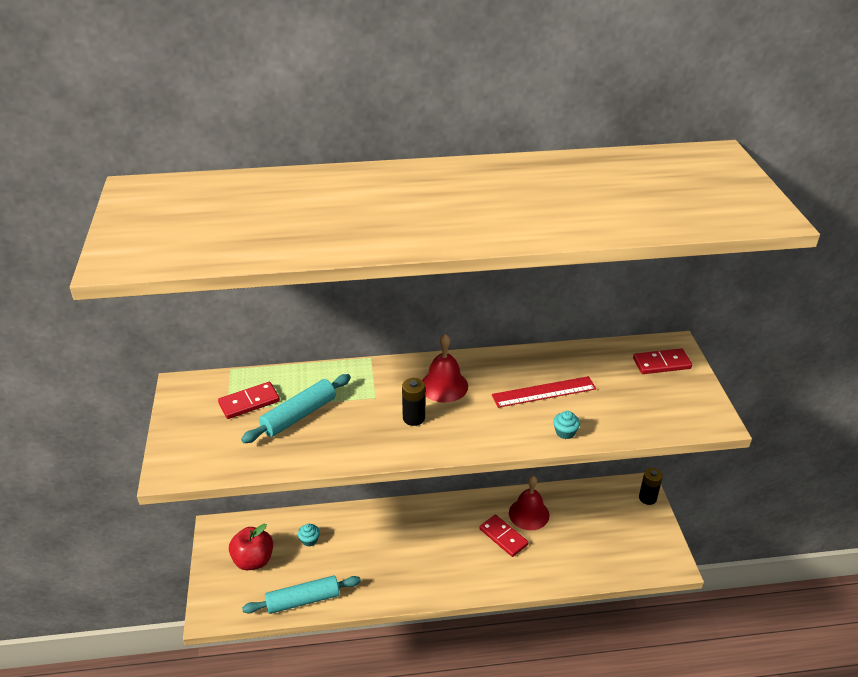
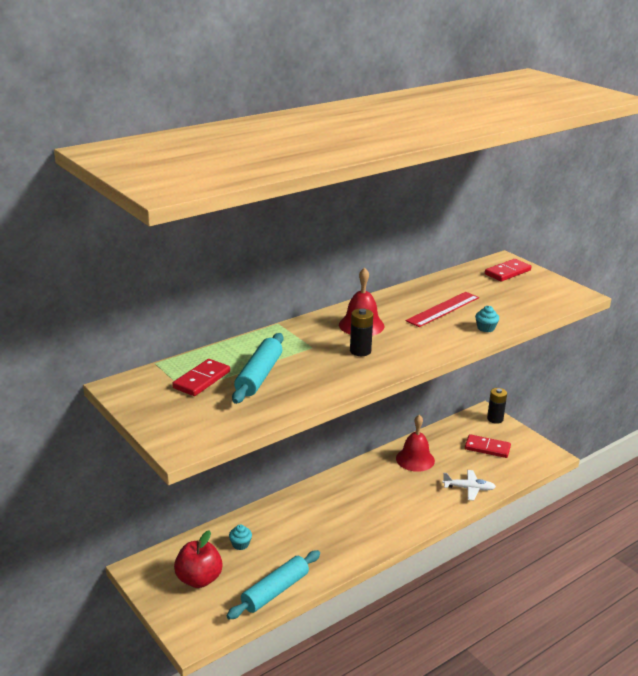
camera: 30 degrees left, 10 degrees down
(503, 537) = (409, 482): red domino -> red domino (487, 448)
(556, 568) = (468, 488): none -> white plane

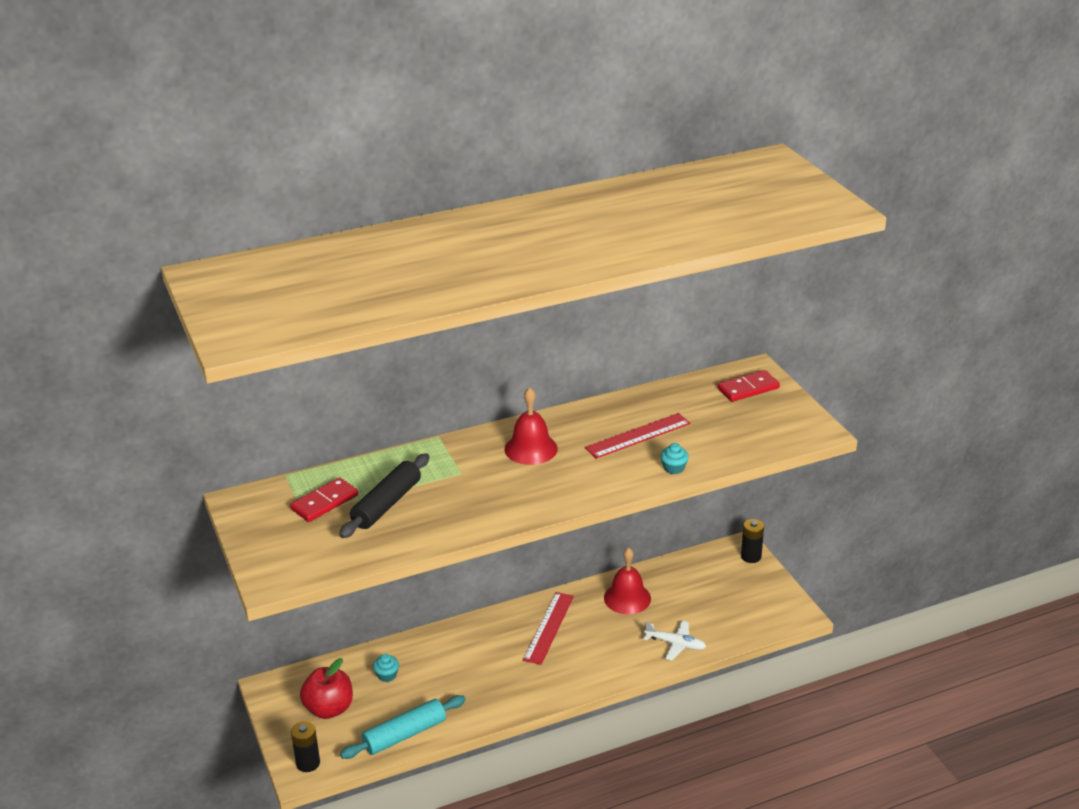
camera: 15 degrees right, 5 degrees up
(259, 376) = (387, 504): turquoise rolling pin -> black rolling pin
(360, 351) = (512, 484): black battery -> black battery (308, 763)
(362, 489) = (548, 627): none -> red ruler
(487, 448) = (723, 594): red domino -> none

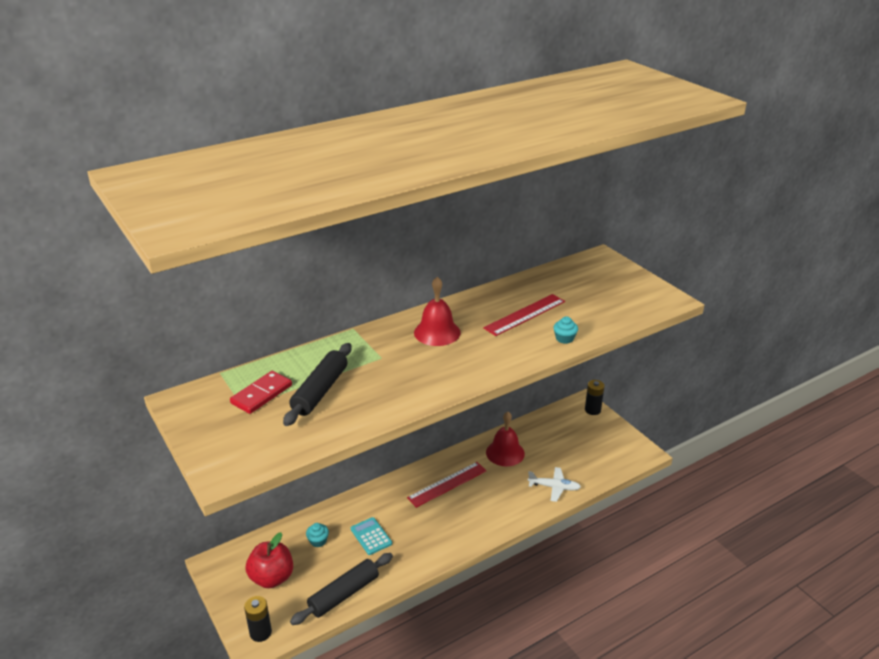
camera: 10 degrees left, 0 degrees up
(404, 734) = (343, 594): turquoise rolling pin -> black rolling pin
(447, 676) = (371, 536): none -> turquoise calculator
(548, 627) = (447, 484): red ruler -> red ruler turned 45 degrees clockwise
(748, 388) = (601, 271): red domino -> none

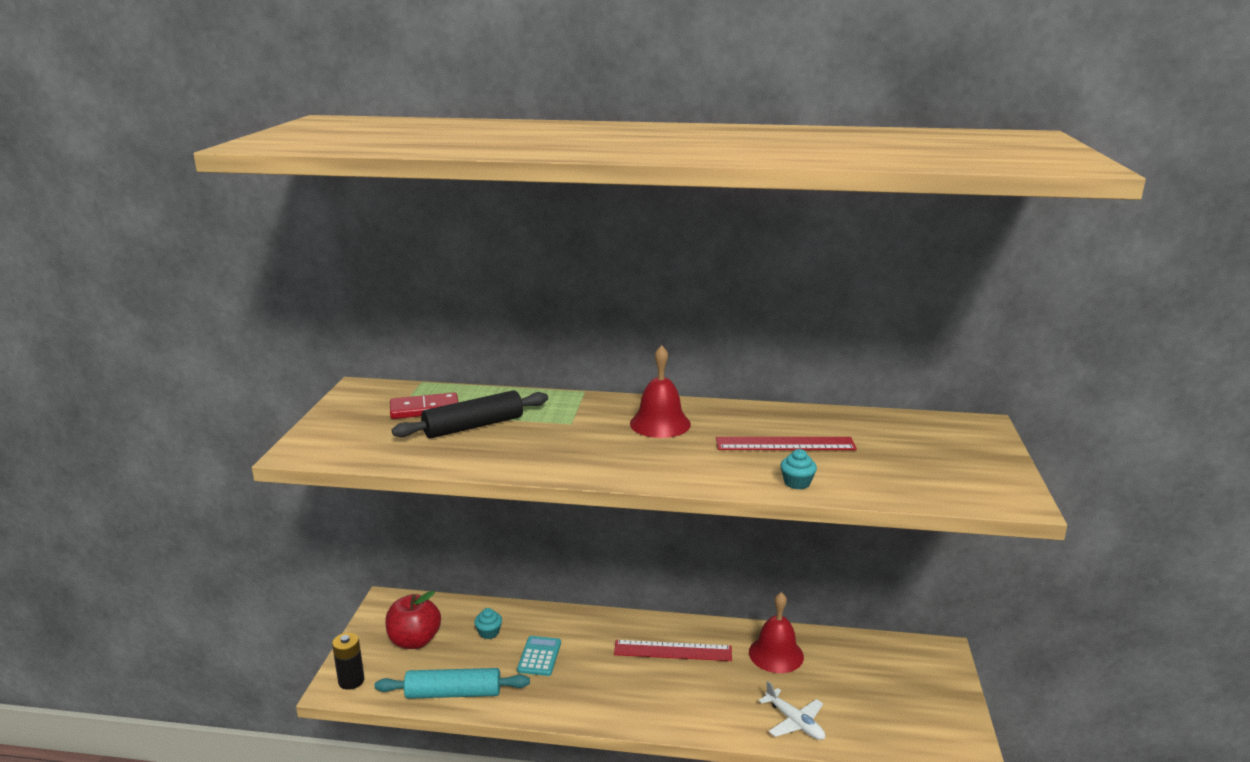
camera: 40 degrees right, 10 degrees down
(343, 594) = (453, 693): black rolling pin -> turquoise rolling pin
(592, 410) = (947, 665): black battery -> none

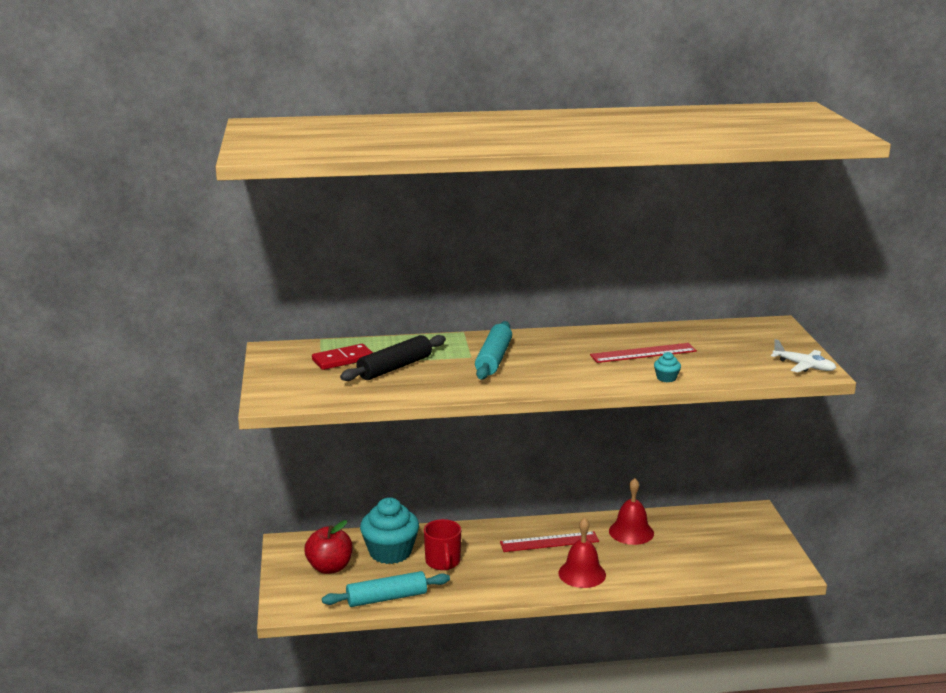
camera: 15 degrees left, 0 degrees up
(351, 681) = (294, 603): black battery -> none
(489, 632) = (390, 552): turquoise cupcake -> turquoise cupcake, size x2.45
(539, 656) = (443, 562): turquoise calculator -> red mug
(595, 429) = (493, 359): none -> turquoise rolling pin
(660, 423) = (541, 349): red bell -> red bell (582, 573)
(794, 722) = (664, 574): white plane -> white plane (804, 366)

